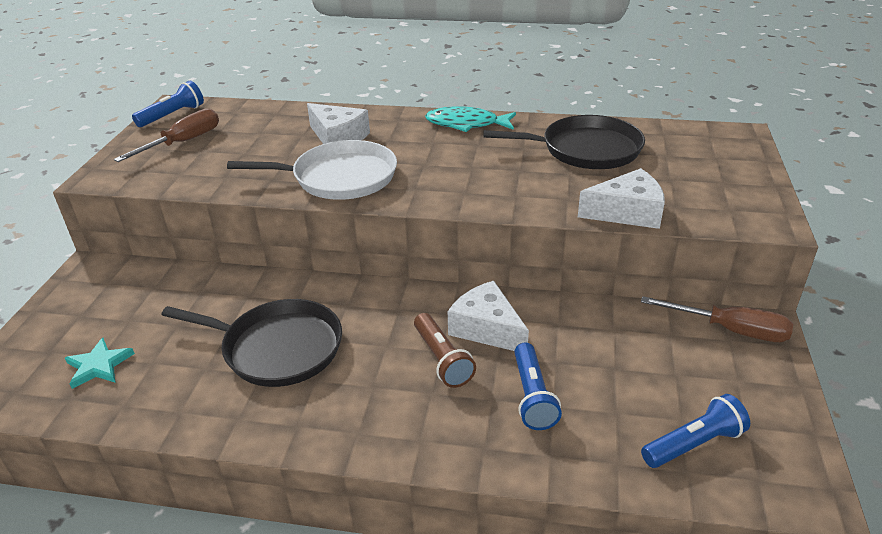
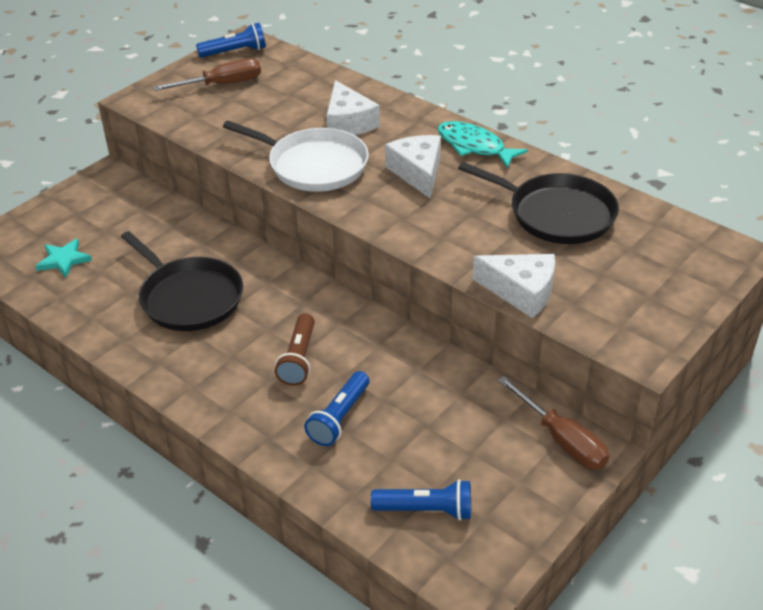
camera: 30 degrees right, 5 degrees up
(487, 328) = (356, 349): white cheese -> white cheese (418, 172)

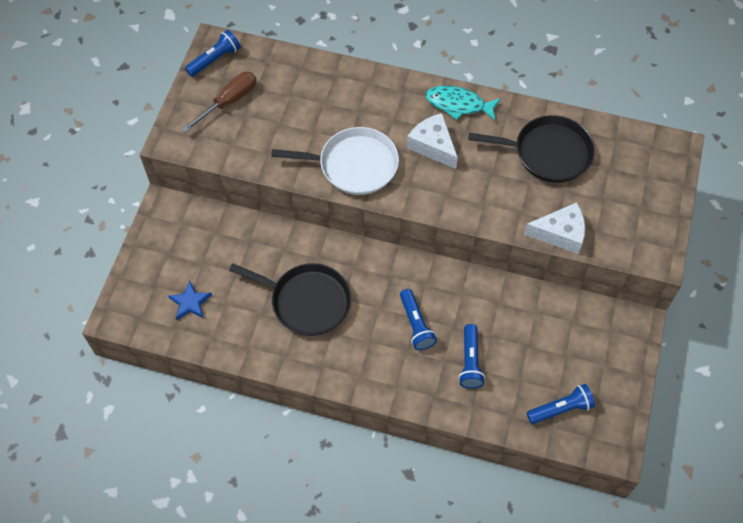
camera: 25 degrees left, 20 degrees up
(63, 260) = (190, 302): turquoise star -> blue star
(298, 359) = (416, 325): brown flashlight -> blue flashlight
(348, 122) = (353, 111): white cheese -> none
(562, 440) = (614, 322): brown screwdriver -> none

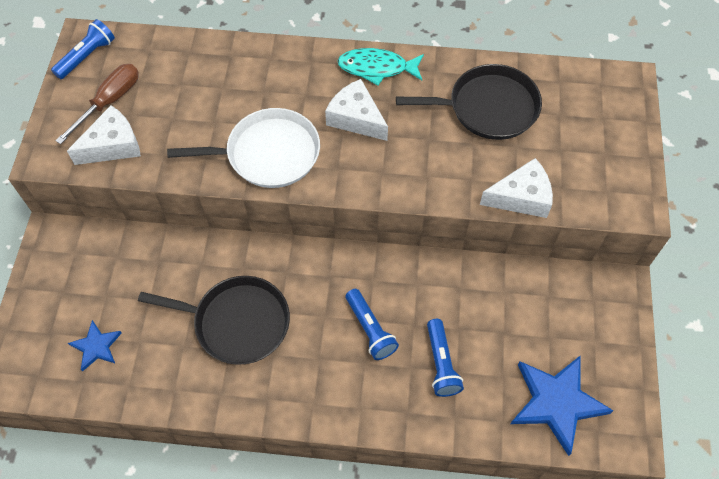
camera: 10 degrees left, 0 degrees up
(227, 139) = (113, 145): none -> white cheese
(561, 409) = (557, 402): blue flashlight -> blue star

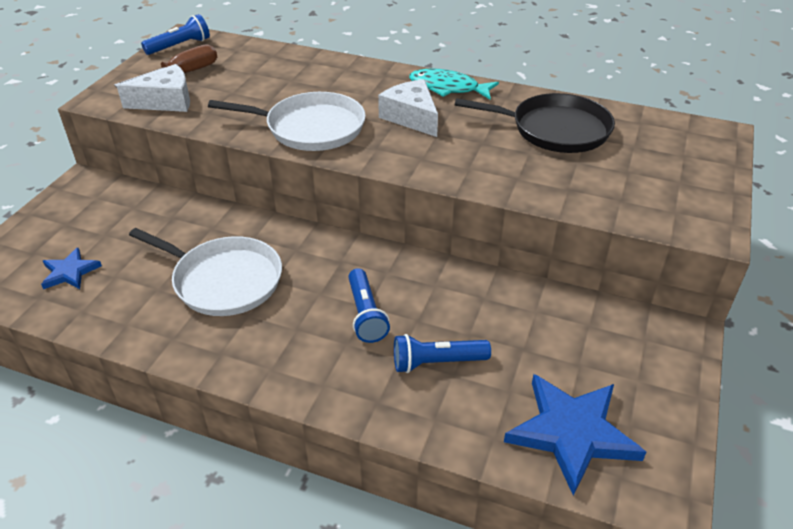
camera: 15 degrees right, 20 degrees down
(237, 322) = (223, 280): black pan -> white pan
(441, 363) = (437, 362): blue flashlight -> blue flashlight turned 75 degrees clockwise
(521, 197) = (570, 200): white cheese -> none

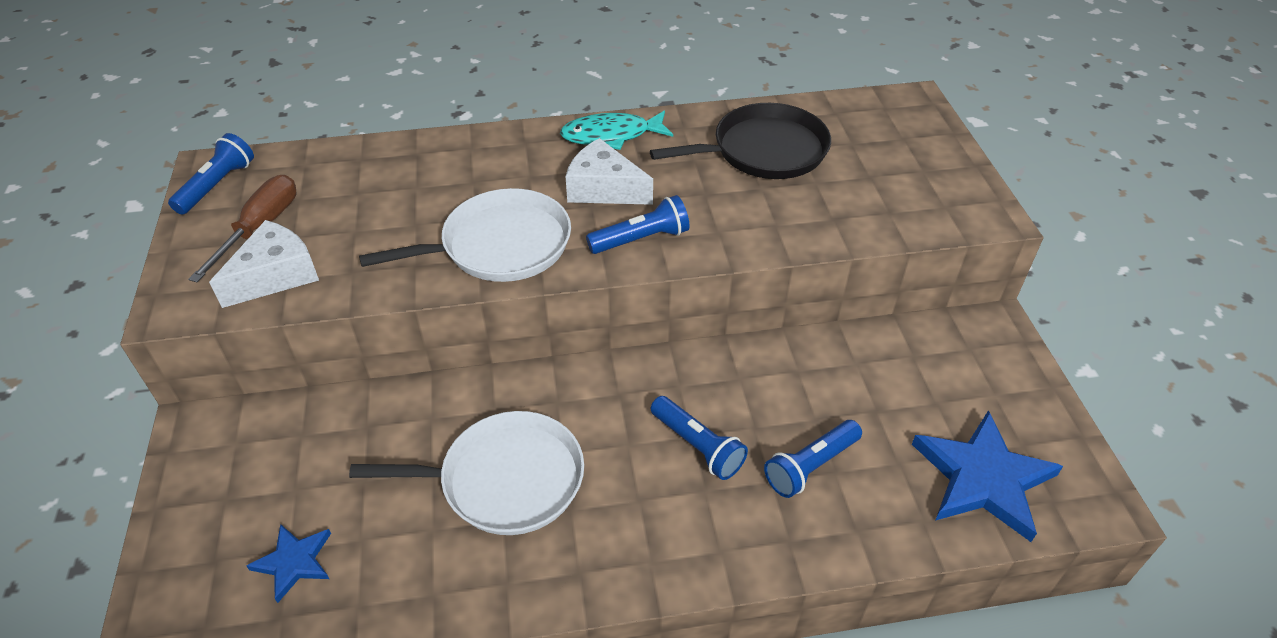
camera: 30 degrees left, 5 degrees up
(408, 155) = (641, 239): none -> blue flashlight

